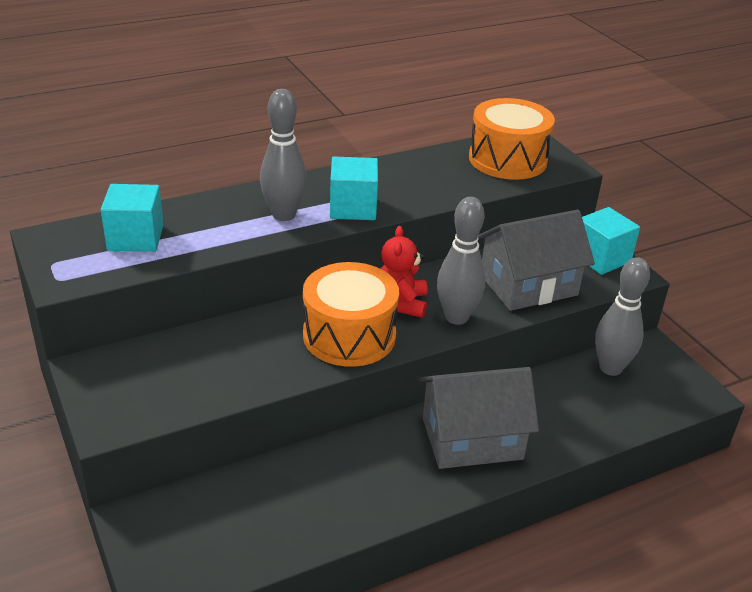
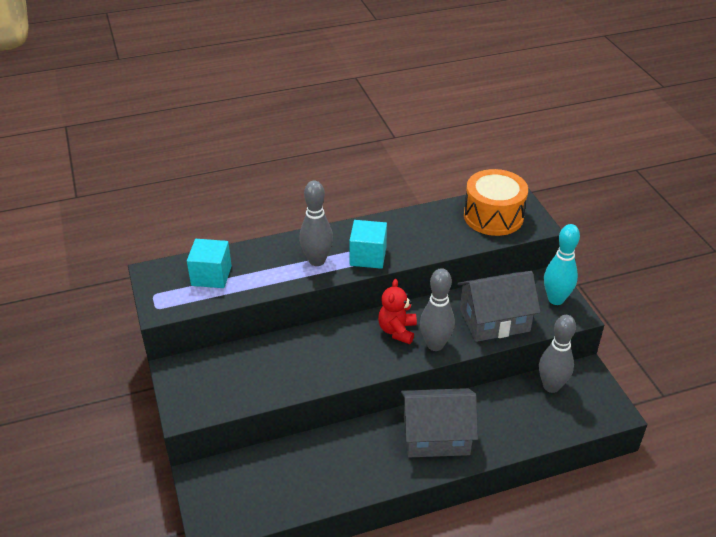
camera: 10 degrees right, 5 degrees up
(349, 335) = (355, 355): orange drum -> none
(601, 258) = (555, 299): turquoise cube -> turquoise bowling pin

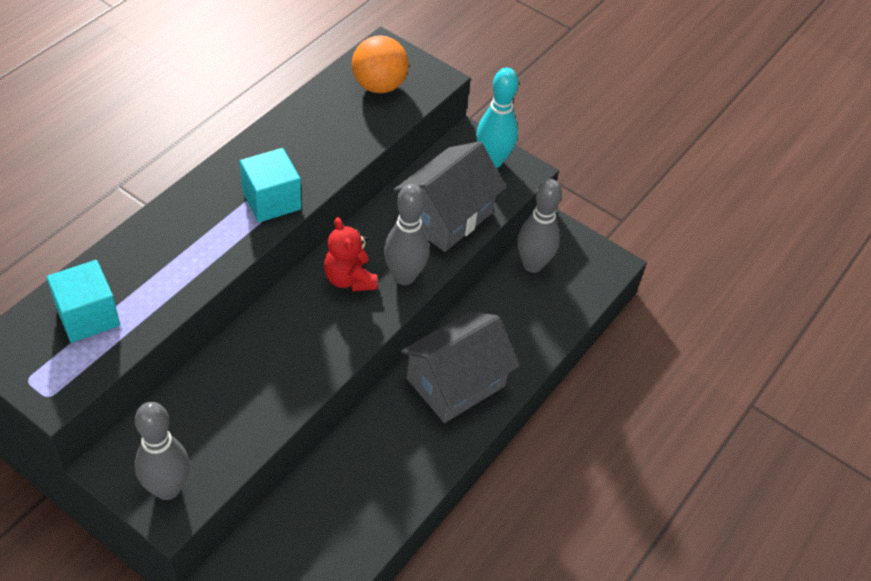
camera: 40 degrees left, 10 degrees up
(317, 260) = (212, 233): grey bowling pin -> grey bowling pin (167, 488)
(493, 216) = (379, 86): orange drum -> orange ball

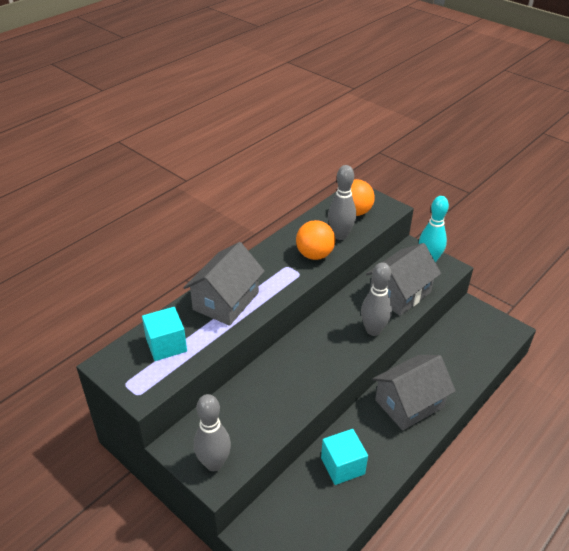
camera: 10 degrees right, 10 degrees down
(178, 242) = (226, 301): none -> grey house
(271, 200) = (286, 277): turquoise cube -> turquoise cube (342, 466)
(315, 161) = (314, 255): none -> orange ball
(349, 279) = (336, 331): red teddy bear -> none
(532, 265) = (457, 329): grey bowling pin -> grey bowling pin (340, 235)

